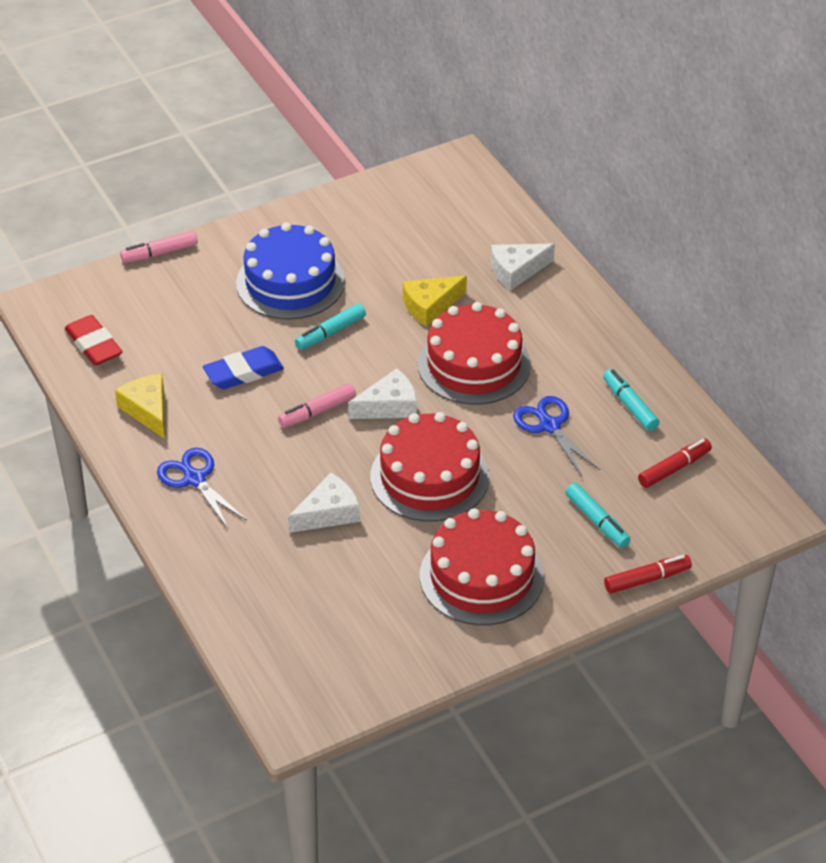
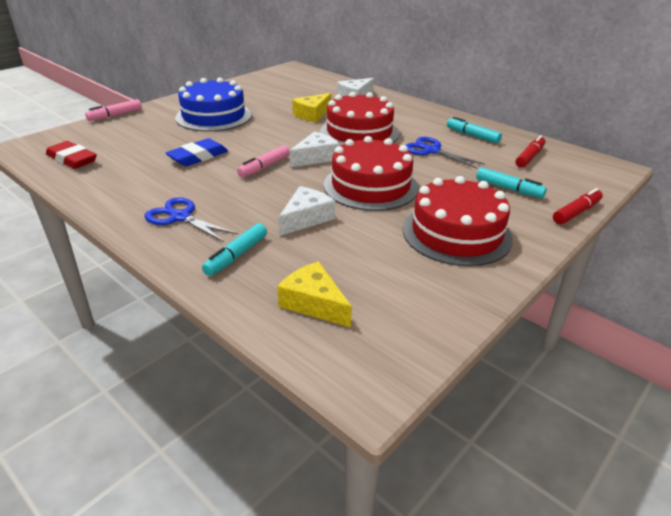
camera: 20 degrees left, 10 degrees down
(148, 410) = (126, 185): yellow cheese -> yellow cheese (314, 303)
(330, 333) = (253, 132): turquoise marker -> turquoise marker (236, 255)

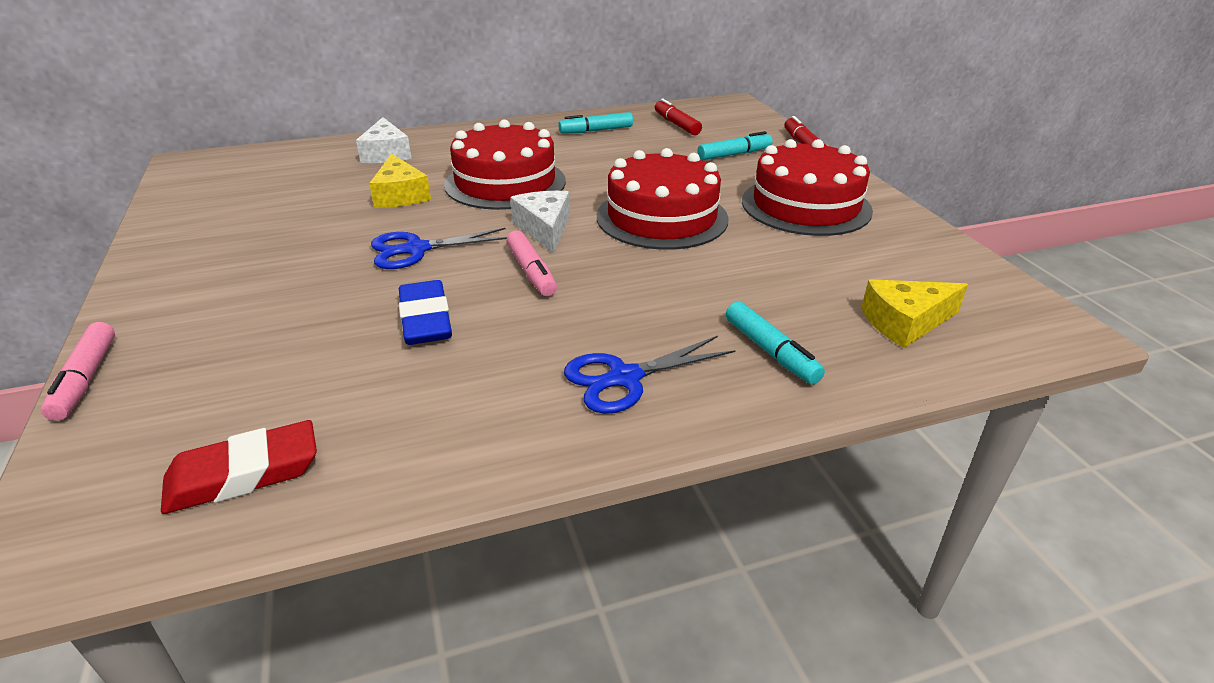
camera: 60 degrees left, 0 degrees up
(213, 116) = (277, 271): blue cake -> none
(306, 218) = (709, 278): white cheese -> none
(431, 151) = (608, 160): blue scissors -> blue scissors (416, 250)

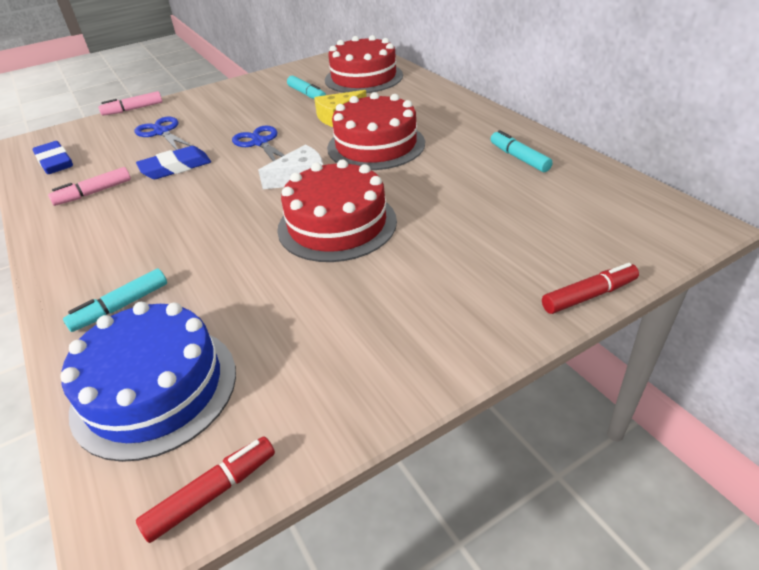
camera: 80 degrees right, 5 degrees up
(244, 474) = (55, 162): red eraser -> blue eraser
(386, 153) = (405, 94): white cheese -> none
(531, 272) = (235, 187): pink marker -> pink marker (93, 193)
(625, 378) = (102, 247): blue scissors -> blue scissors (162, 132)
(676, 124) = (578, 197): red marker -> red marker (212, 493)
(734, 154) = (514, 246): turquoise marker -> turquoise marker (307, 94)
(806, 205) = (396, 309): red cake -> red cake (363, 77)
(905, 322) = (155, 389): yellow cheese -> blue cake

